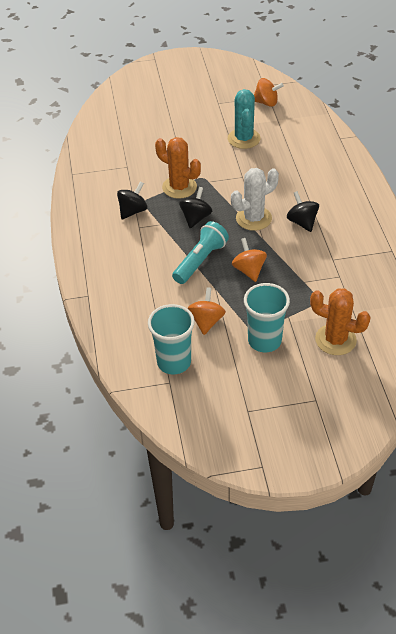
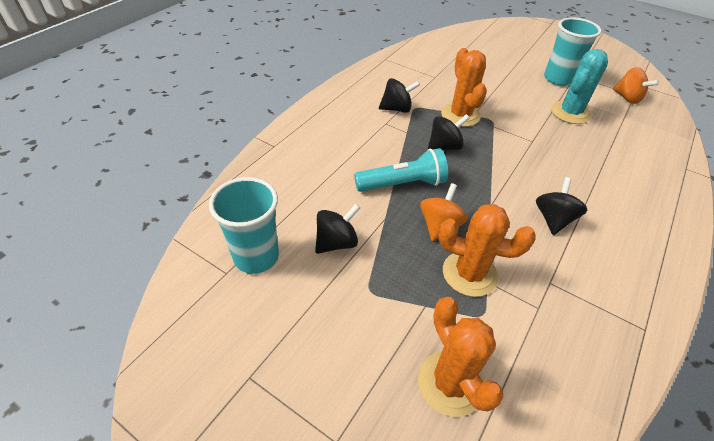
camera: 40 degrees right, 0 degrees up
(206, 321) = (336, 242): orange spinning top -> black spinning top
(253, 218) = (502, 182): white cactus -> none
(264, 341) = (367, 311): turquoise cup -> turquoise cup (558, 79)
(291, 284) = (469, 273): none -> orange cactus

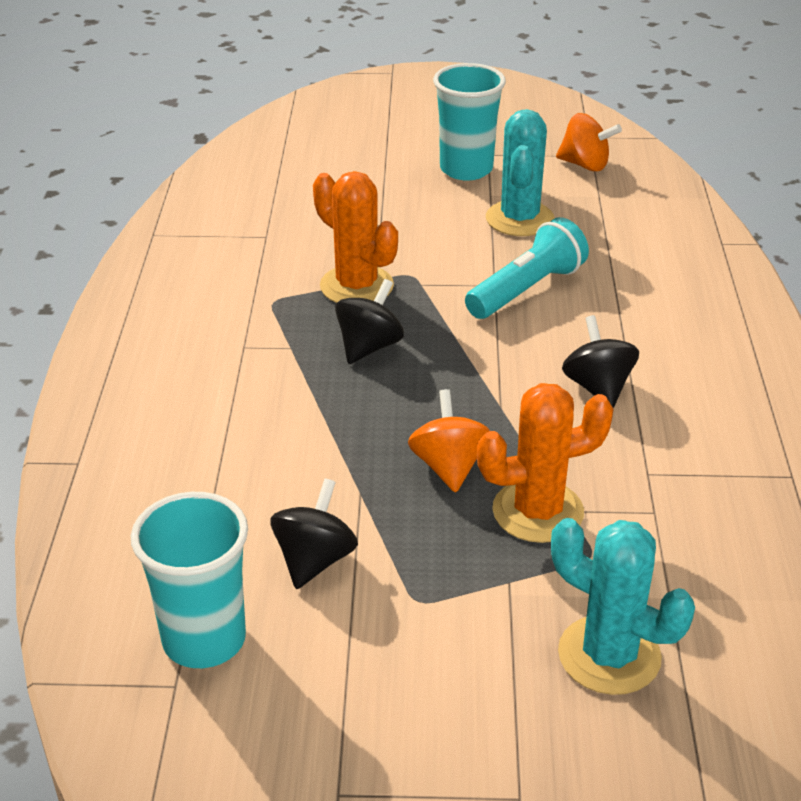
camera: 30 degrees left, 10 degrees down
(396, 109) = (243, 315): black spinning top -> none
(403, 184) = (348, 431): turquoise flashlight -> turquoise flashlight (527, 290)
(450, 383) = (609, 655): orange cactus -> turquoise cactus

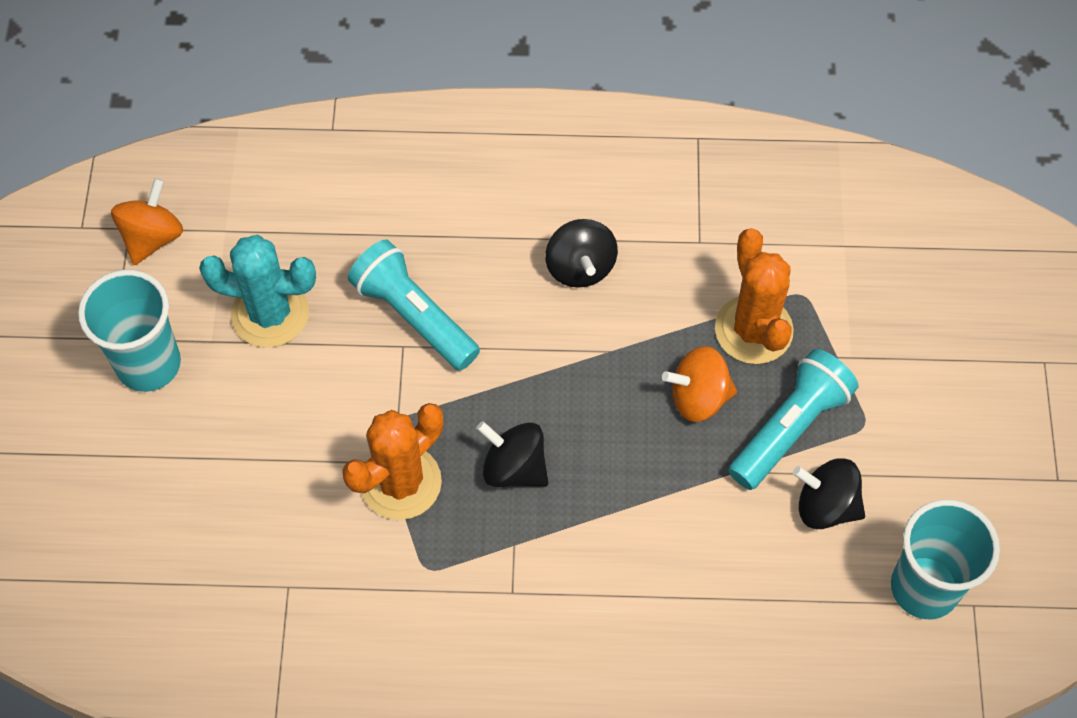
camera: 90 degrees left, 25 degrees up
(412, 536) = (790, 428): none -> turquoise flashlight
(597, 387) = (580, 267): black spinning top -> black spinning top turned 90 degrees counterclockwise
(609, 655) = (909, 293): turquoise cactus -> none

